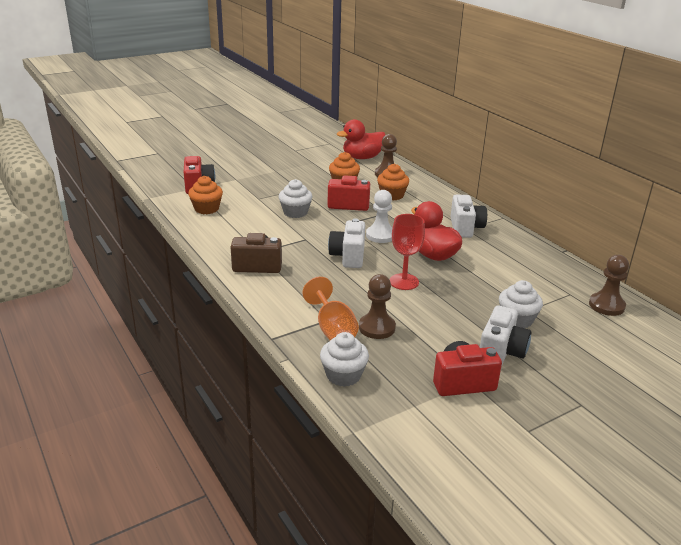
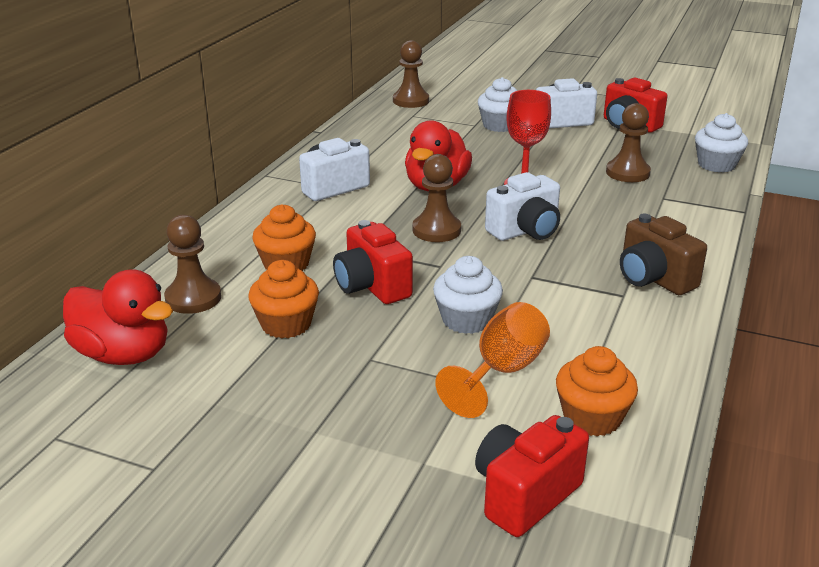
camera: 125 degrees left, 0 degrees up
(332, 329) = (671, 190): orange goblet -> orange goblet (502, 372)
(380, 235) = (436, 230): white pawn -> brown pawn

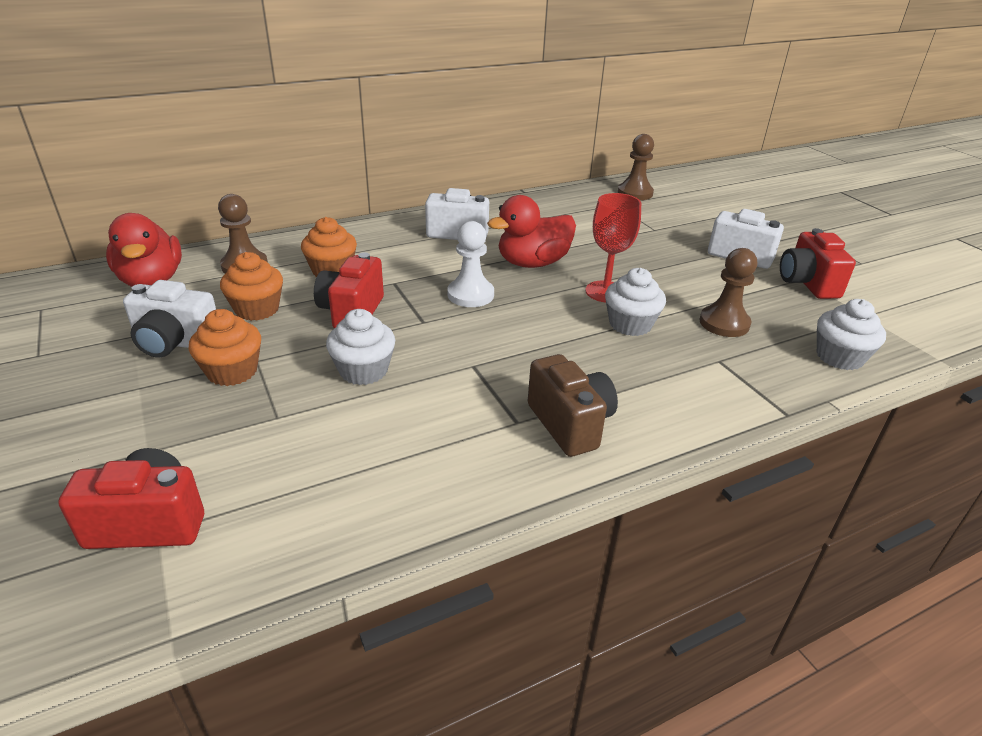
camera: 40 degrees right, 5 degrees up
(436, 230) = (470, 295): brown pawn -> white pawn
(499, 125) = (675, 237): white cupcake -> white cupcake (630, 324)
(502, 372) = (311, 423): orange goblet -> none
(525, 231) = (536, 328): white camera -> white camera (175, 343)
(592, 418) = (300, 501): orange cupcake -> orange cupcake (232, 371)
(653, 279) = (570, 424): brown camera -> brown camera turned 150 degrees clockwise

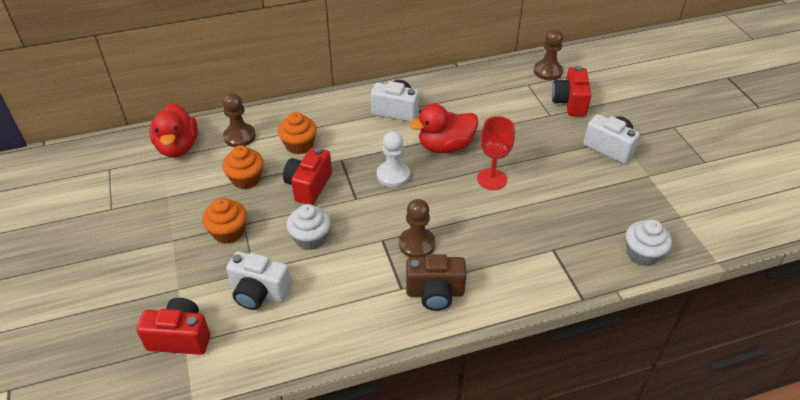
camera: 10 degrees right, 10 degrees up
(175, 343) = (193, 205): white camera -> white camera (259, 292)
(570, 424) = (435, 293): brown camera -> brown camera turned 105 degrees clockwise
(630, 324) = (500, 212): white cupcake -> none
(724, 323) = (569, 216): brown pawn -> brown pawn (417, 244)
(807, 283) = (650, 181): red camera -> red camera (569, 103)

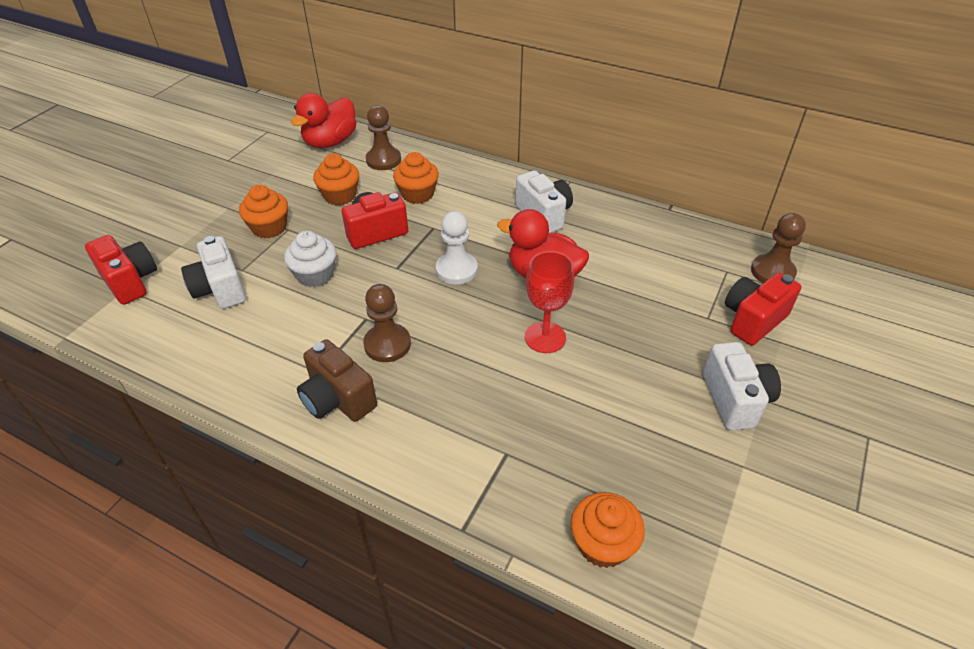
camera: 45 degrees right, 0 degrees up
(642, 254) = (602, 544): white cupcake -> orange cupcake

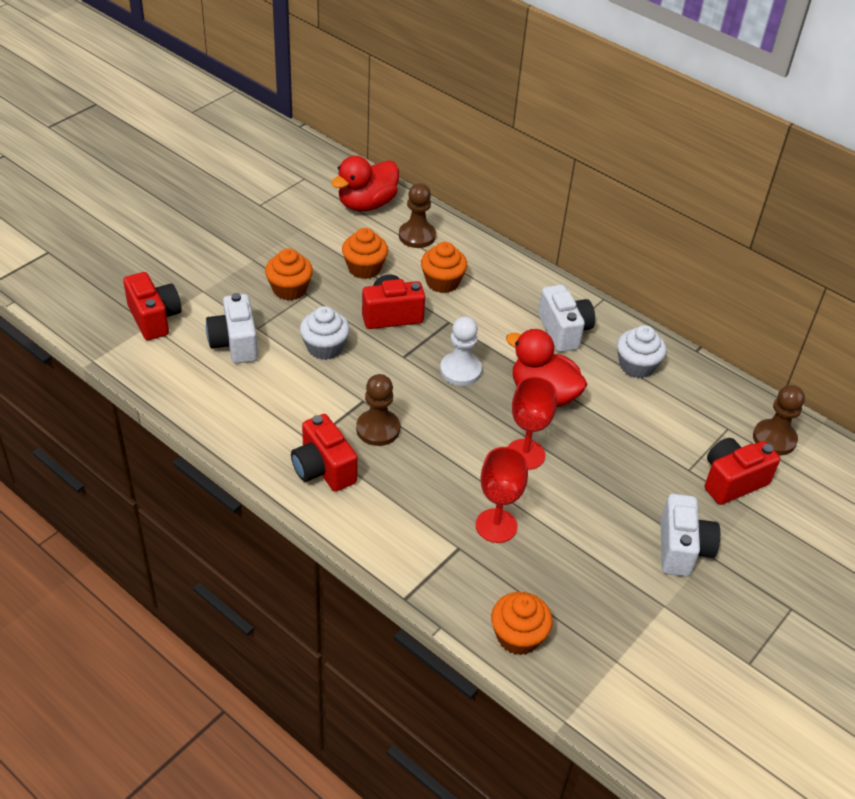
camera: 10 degrees right, 0 degrees up
(337, 399) = (323, 469): brown camera -> red camera
(539, 419) = (496, 526): none -> red goblet
(621, 232) = (636, 366): none -> white cupcake

